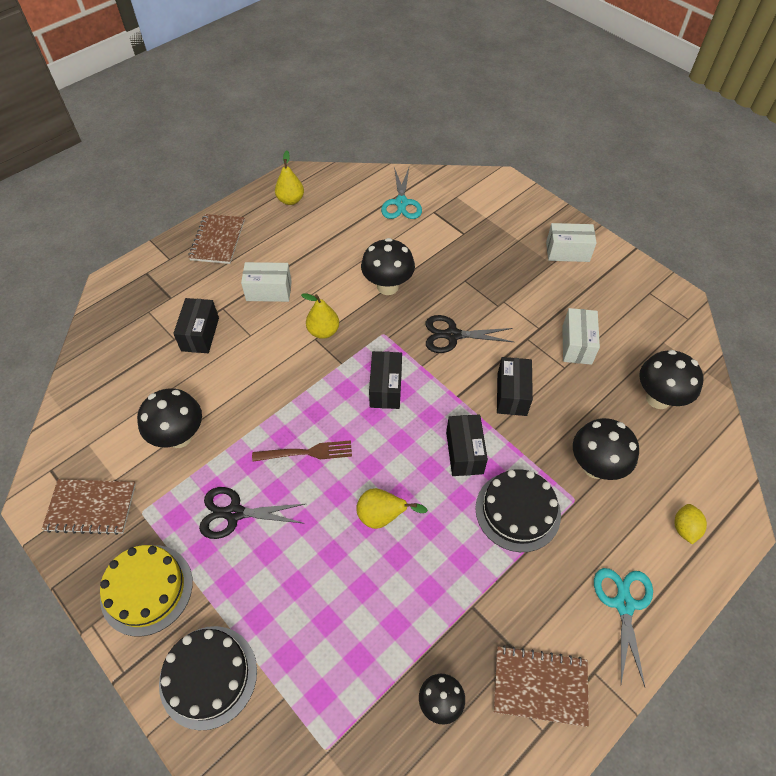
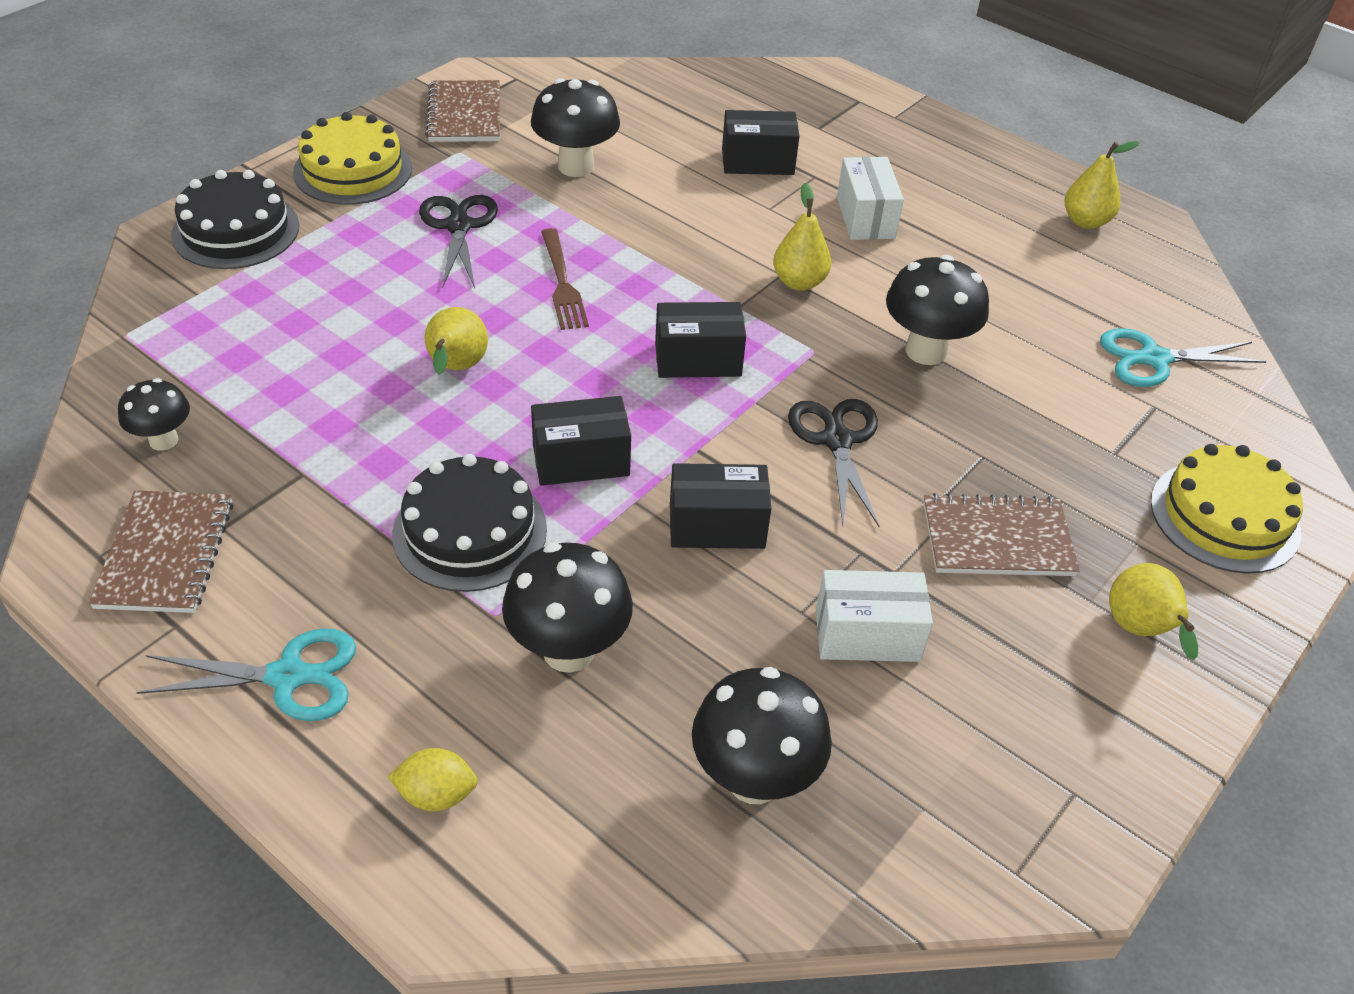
camera: 80 degrees right, 10 degrees down
(217, 240) = (953, 156): brown notebook -> brown notebook (997, 539)
(503, 208) = (1224, 516): none -> yellow cake
(567, 252) = (1140, 631): white box -> yellow pear

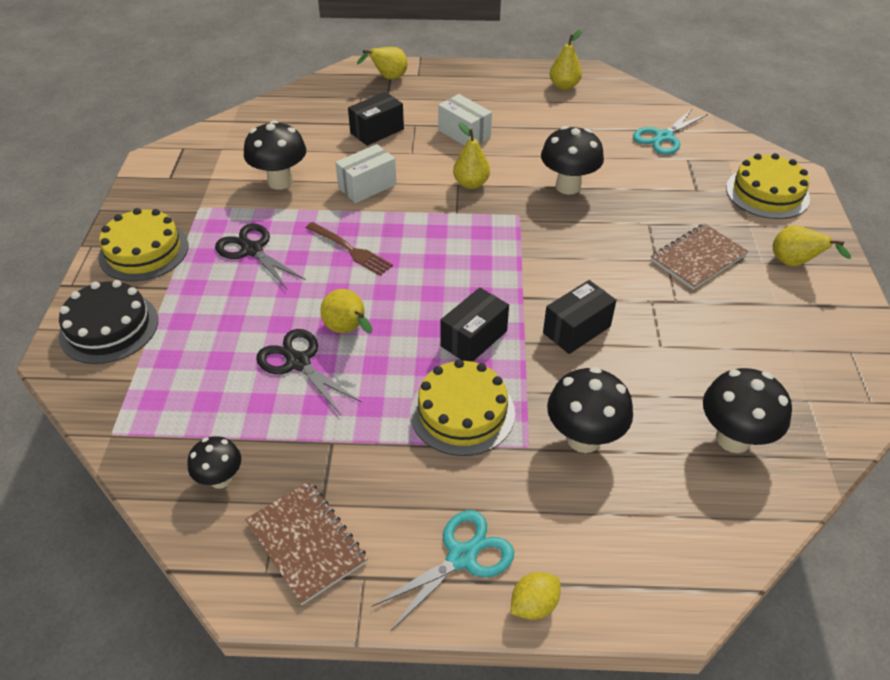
camera: 35 degrees left, 0 degrees up
(436, 795) = (610, 557): yellow lemon -> yellow lemon (534, 605)
(465, 114) = (176, 183): brown notebook -> none
(470, 531) = (462, 412): black cake -> yellow cake
(698, 360) = (469, 251): black box -> none
(836, 440) = (580, 253): black scissors -> black scissors (298, 362)
(849, 104) = (388, 78): none -> yellow pear
(867, 635) = (699, 338): white box -> white box (367, 186)

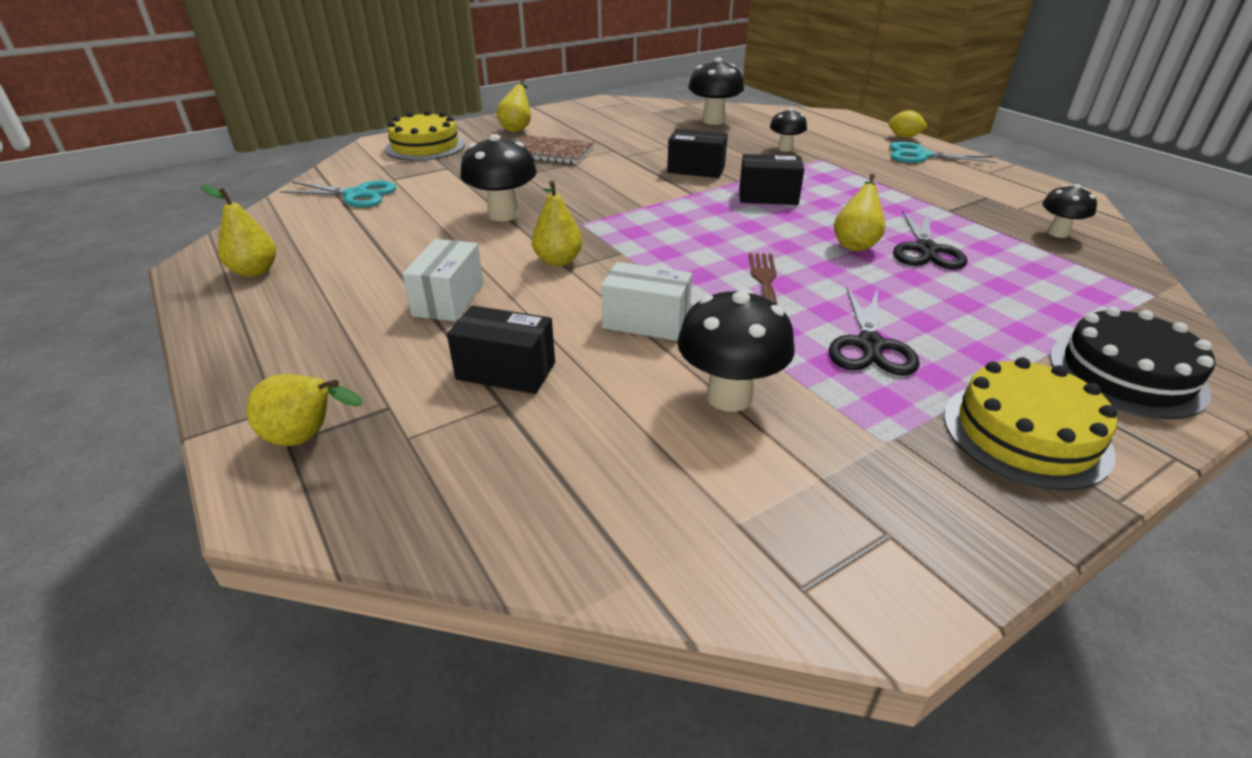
camera: 125 degrees left, 10 degrees down
(306, 542) = (1014, 192): brown notebook -> none
(462, 412) = (837, 181): yellow cake -> none
(583, 438) = (785, 148): black mushroom -> black mushroom, size x0.60

